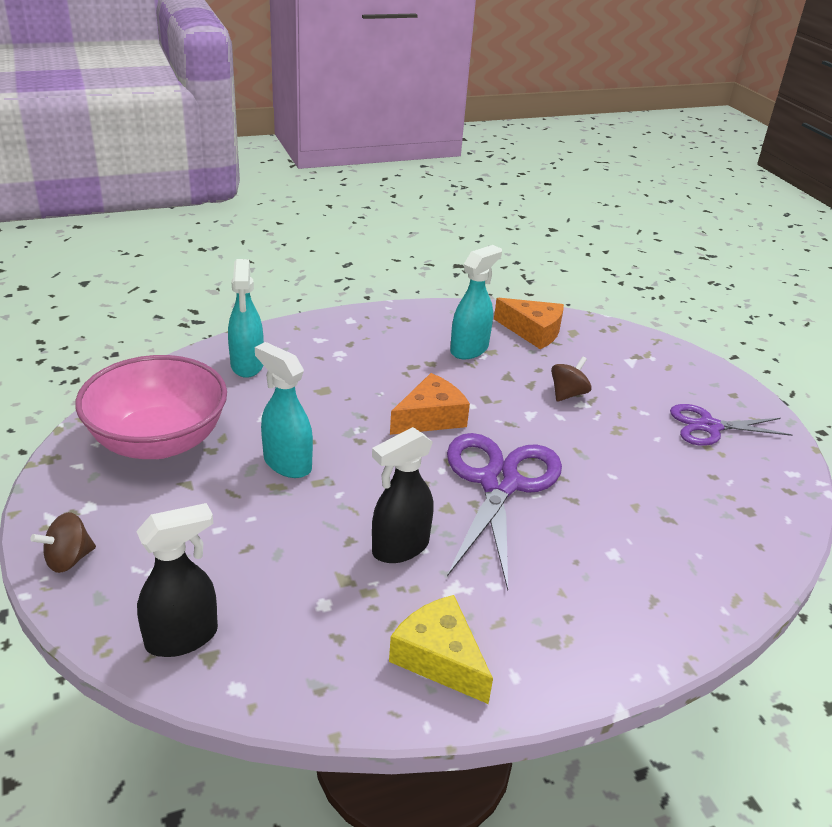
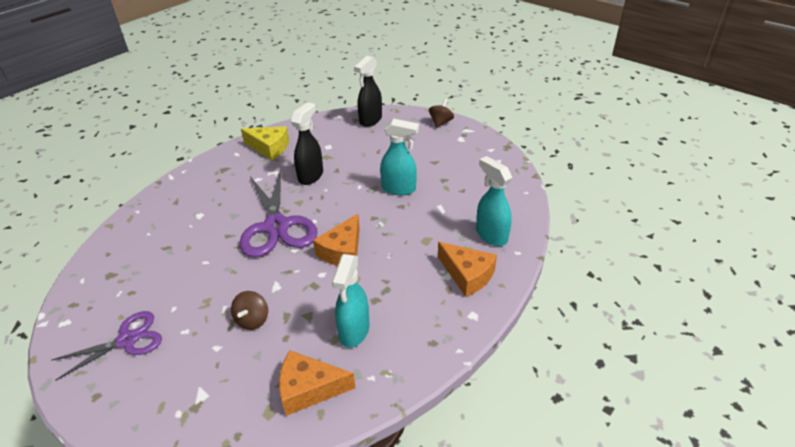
camera: 155 degrees right, 5 degrees up
(158, 441) = (473, 172): pink bowl -> none
(319, 345) = (467, 275): none -> orange cheese

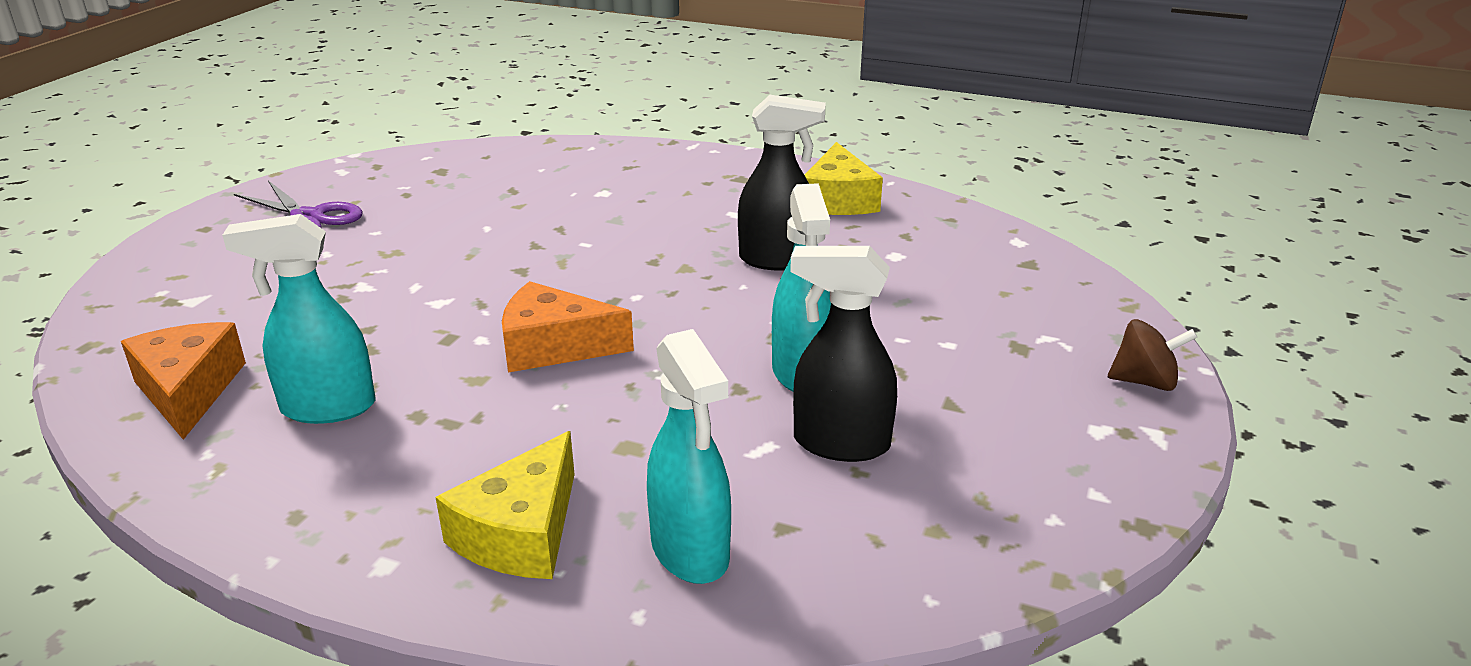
camera: 70 degrees right, 10 degrees down
(252, 320) = (352, 300): brown spinning top -> none
(276, 226) = (602, 263): purple scissors -> none
(370, 120) = (1046, 281): black spray bottle -> black spray bottle (840, 443)
(467, 275) = (521, 533): orange cheese -> yellow cheese
(491, 235) = (690, 552): turquoise spray bottle -> turquoise spray bottle turned 120 degrees clockwise

